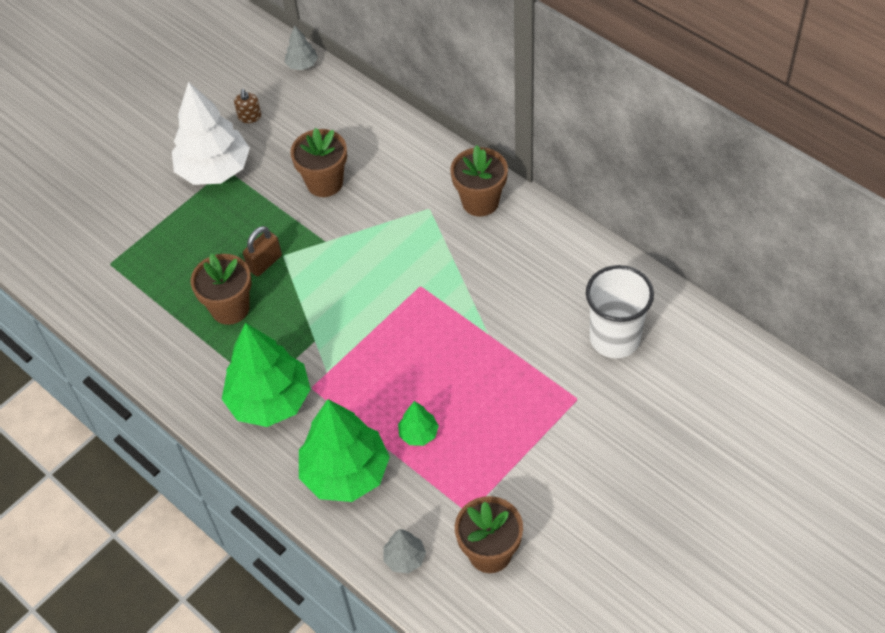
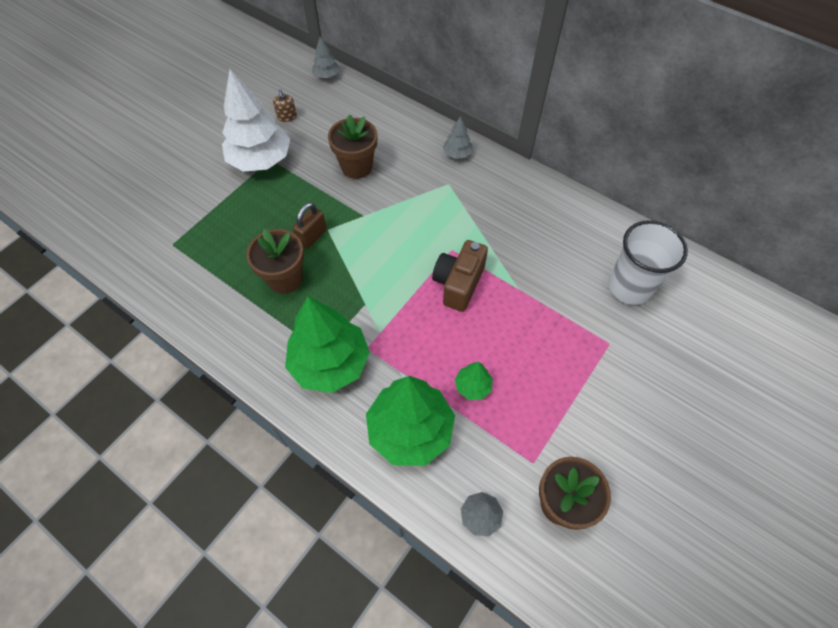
camera: 10 degrees left, 5 degrees up
(421, 324) = (458, 284): none -> brown camera
(445, 172) = (457, 154): none -> grey tree
(480, 201) = (490, 176): brown flower pot -> none

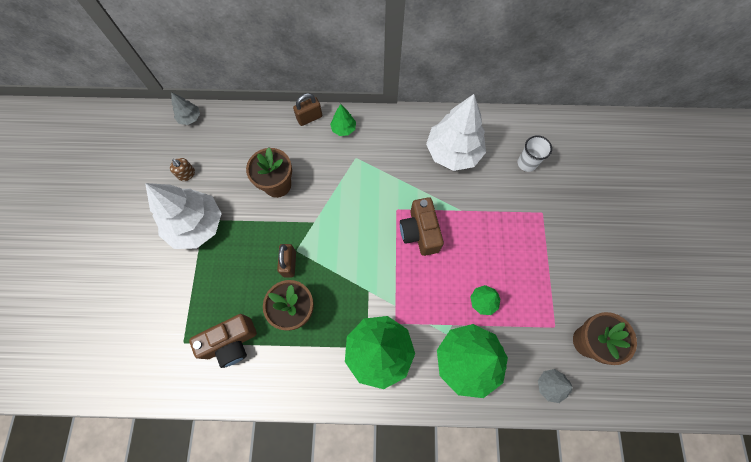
camera: 35 degrees left, 10 degrees up
(209, 269) = (231, 342): none -> brown camera
(432, 128) = (309, 118): none -> brown padlock
(457, 154) = (343, 129): grey tree -> green tree
(553, 232) = (453, 152): none -> white tree
(629, 287) = (527, 163): white cup -> white cup, size x0.58

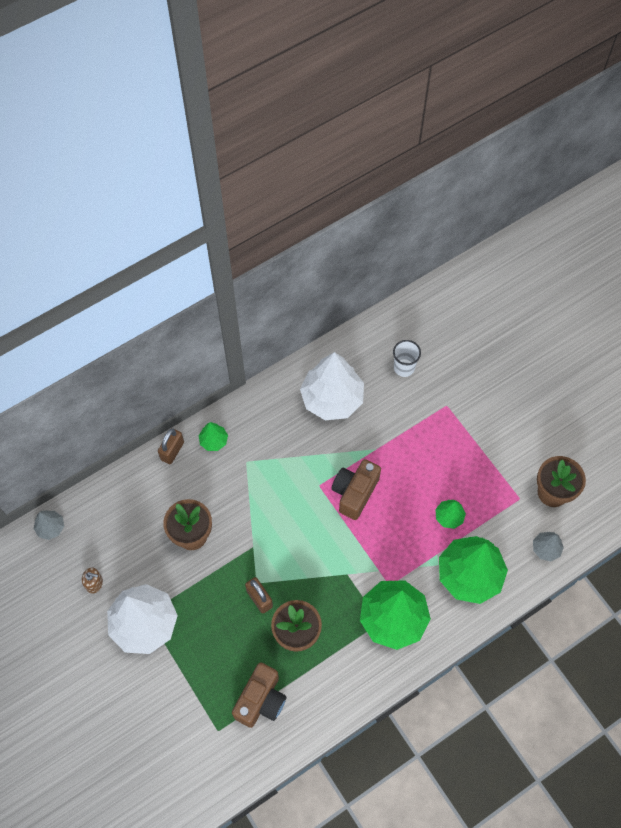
camera: 35 degrees left, 5 degrees down
(420, 232) = (354, 493): brown camera -> brown camera turned 75 degrees clockwise

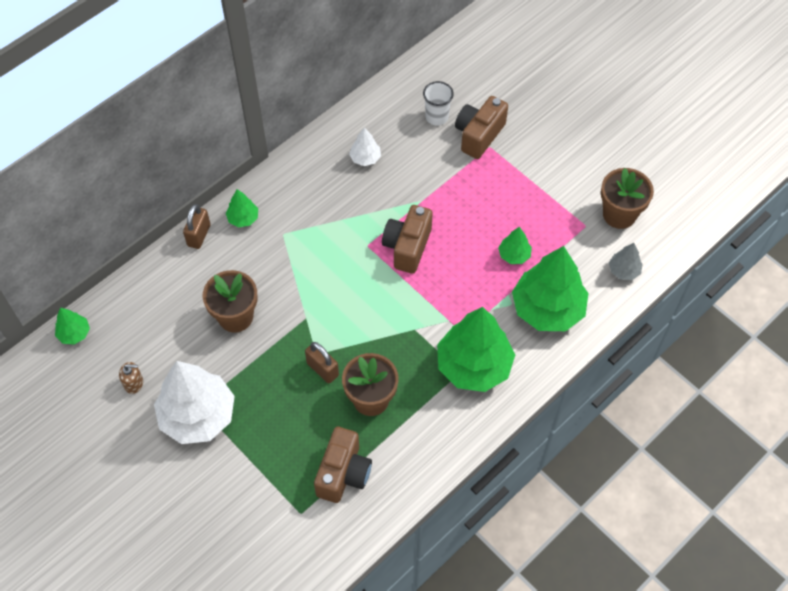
camera: 10 degrees left, 5 degrees down
(50, 527) = (74, 333): grey tree -> green tree
(332, 399) = (365, 158): white tree -> white tree, size x0.45
(439, 392) = (478, 135): none -> brown camera

